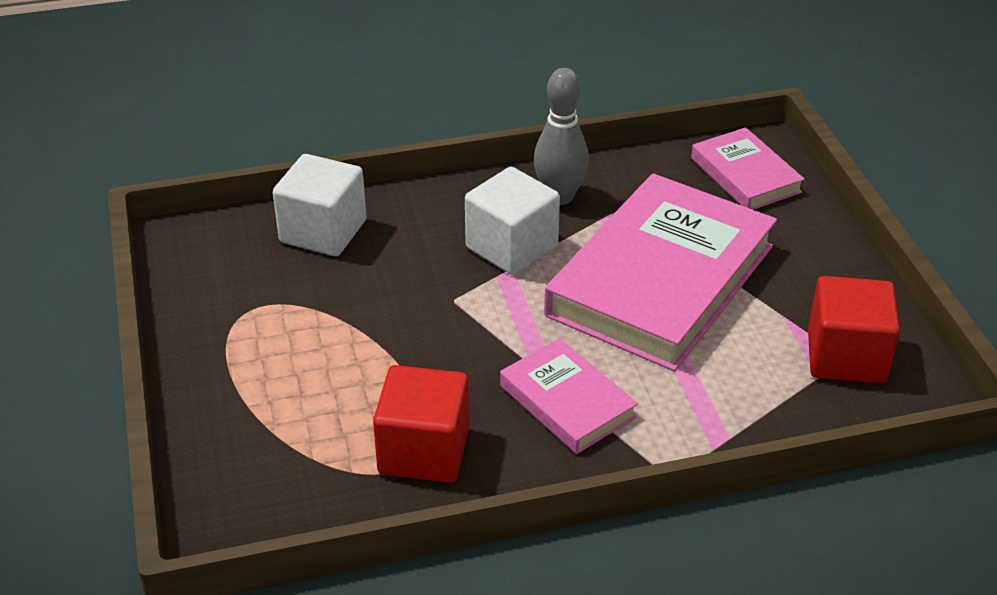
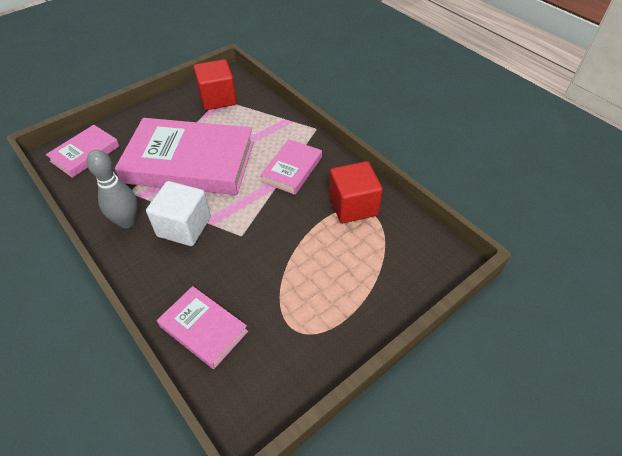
camera: 115 degrees left, 10 degrees up
(323, 231) = (203, 329): white cube -> pink book

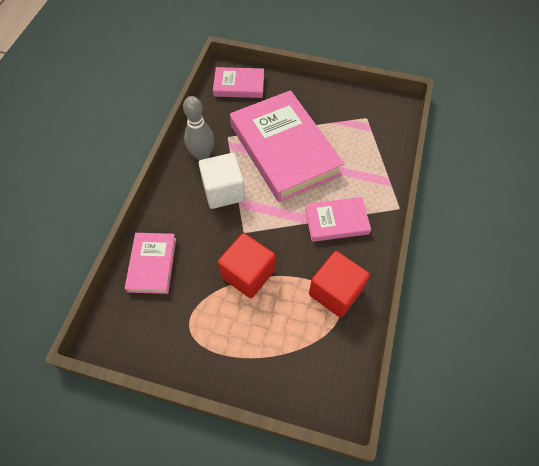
camera: 55 degrees right, 10 degrees up
(218, 99) = (366, 117): red cube -> red cube (248, 274)

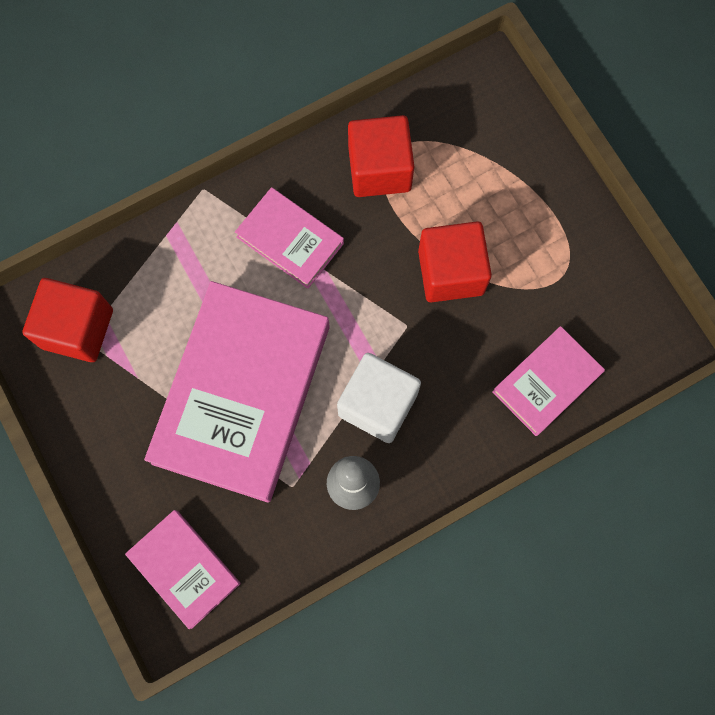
camera: 135 degrees left, 15 degrees up
(374, 119) = (77, 328): none -> red cube

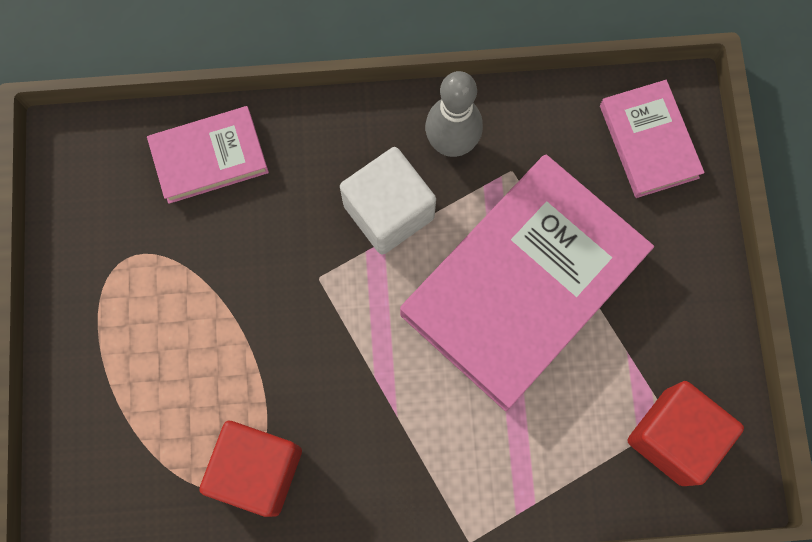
camera: 155 degrees left, 0 degrees up
(290, 240) = (398, 431): pink book -> none
(451, 272) = (243, 314): red cube -> none

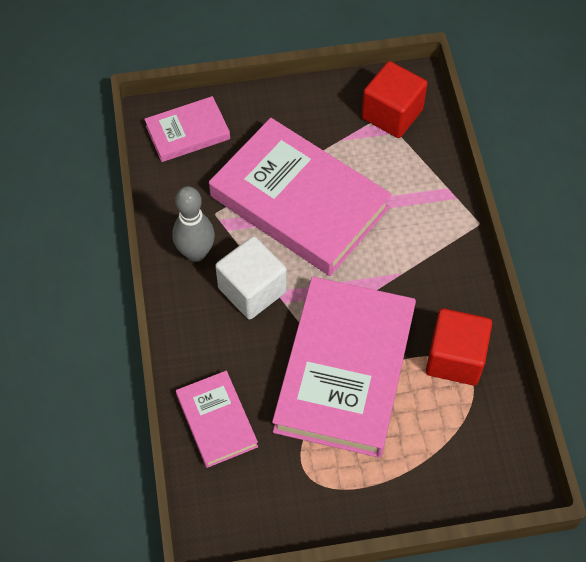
camera: 95 degrees left, 15 degrees down
(258, 320) = (344, 370): none -> pink book

